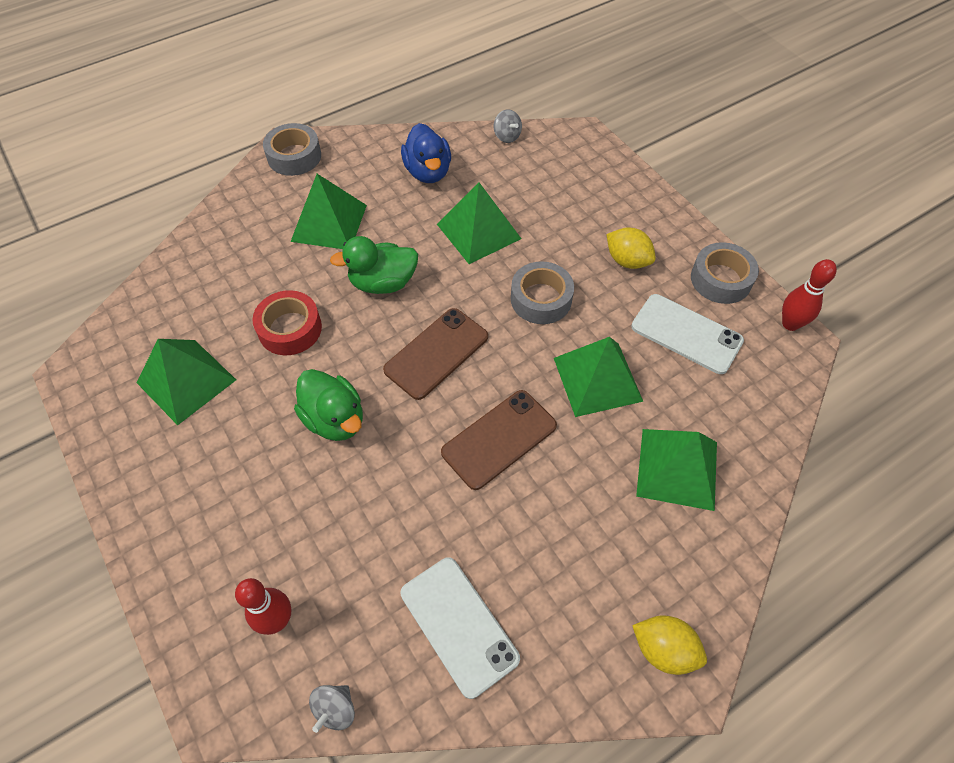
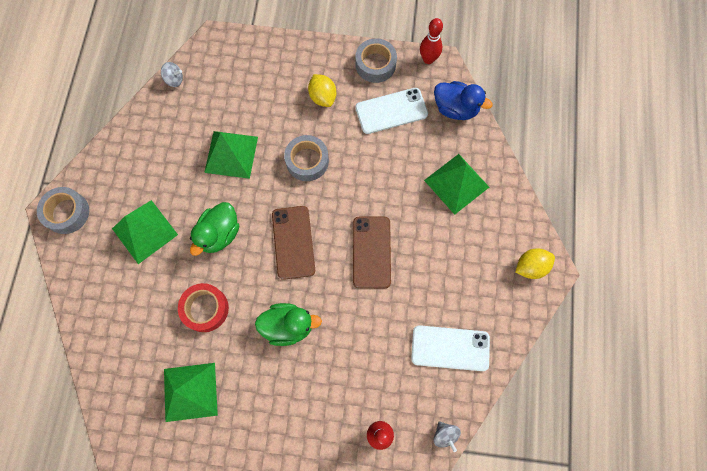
camera: 50 degrees left, 15 degrees up
(428, 172) = (159, 145): blue duck -> blue duck (455, 109)
(597, 379) = (379, 176): green pyramid -> none
(627, 261) = (323, 97): yellow lemon -> yellow lemon turned 75 degrees clockwise

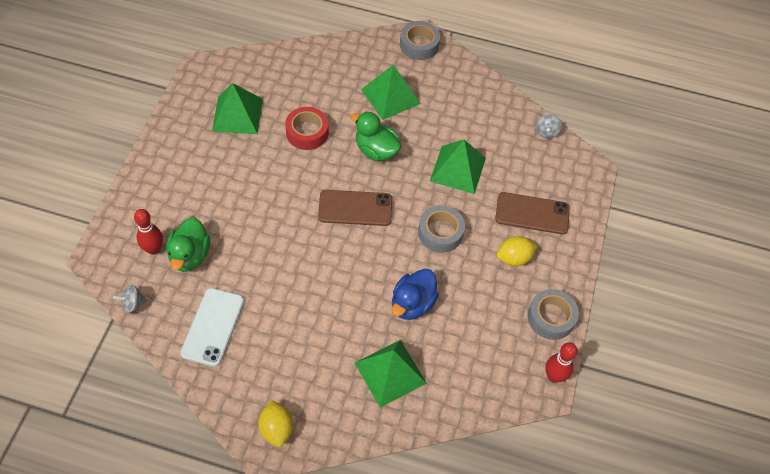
camera: 95 degrees right, 15 degrees down
(288, 326) = (274, 193): green duck -> green duck (190, 255)
(371, 252) = (330, 274): brown phone -> brown phone (532, 213)
(391, 111) = (489, 323): white phone -> none
(455, 109) = (484, 393): blue duck -> blue duck (412, 304)

